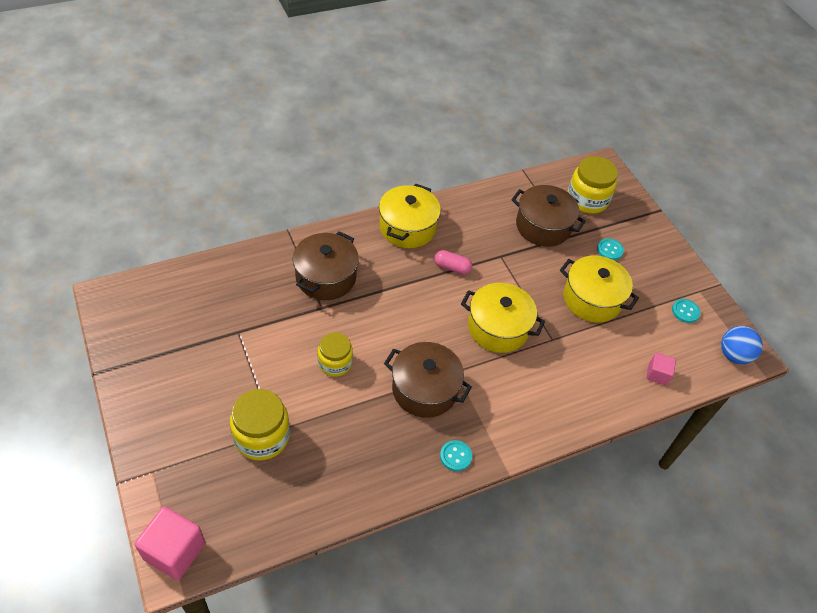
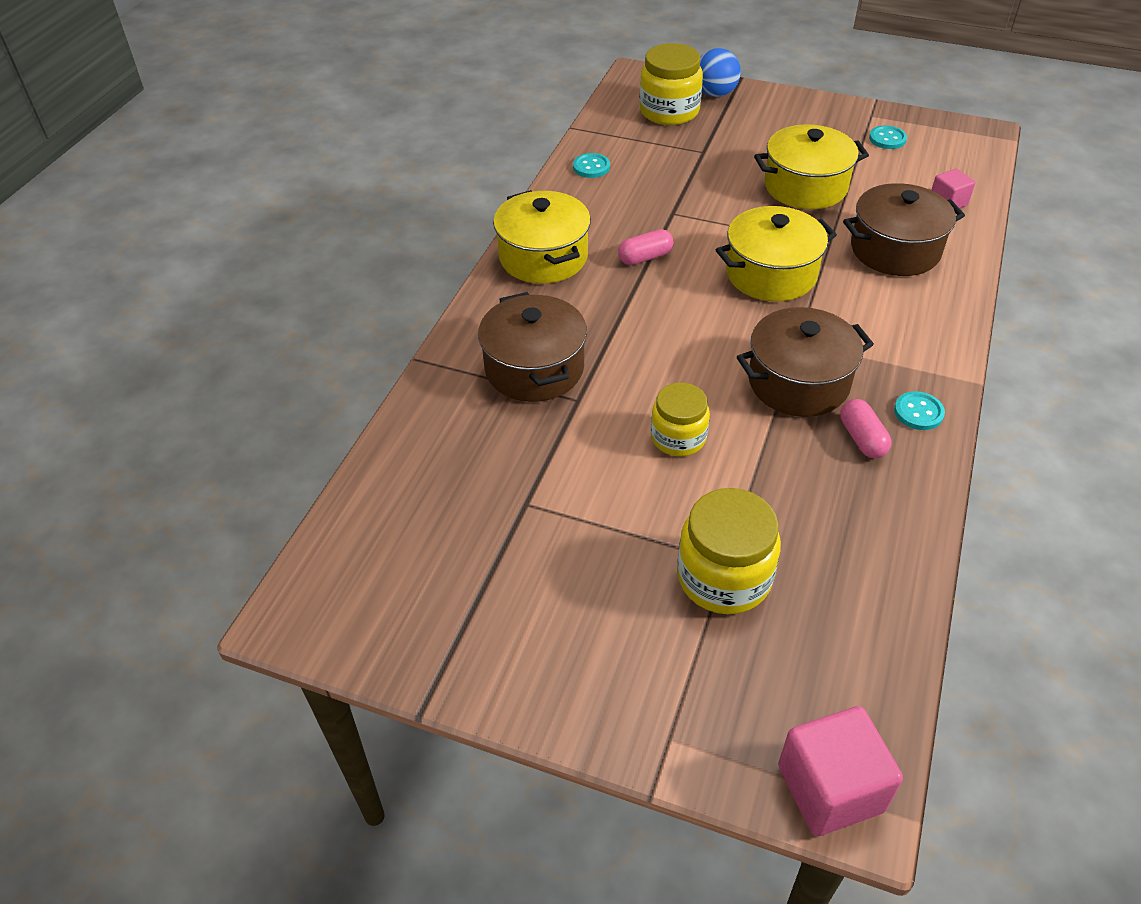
camera: 40 degrees left, 5 degrees down
(410, 441) = (862, 438): none -> pink capsule
(543, 226) = (668, 160): brown pot -> brown pot (895, 250)
(610, 250) = (754, 137): turquoise button -> turquoise button (591, 167)
(733, 355) = (971, 143): blue ball -> blue ball (715, 94)

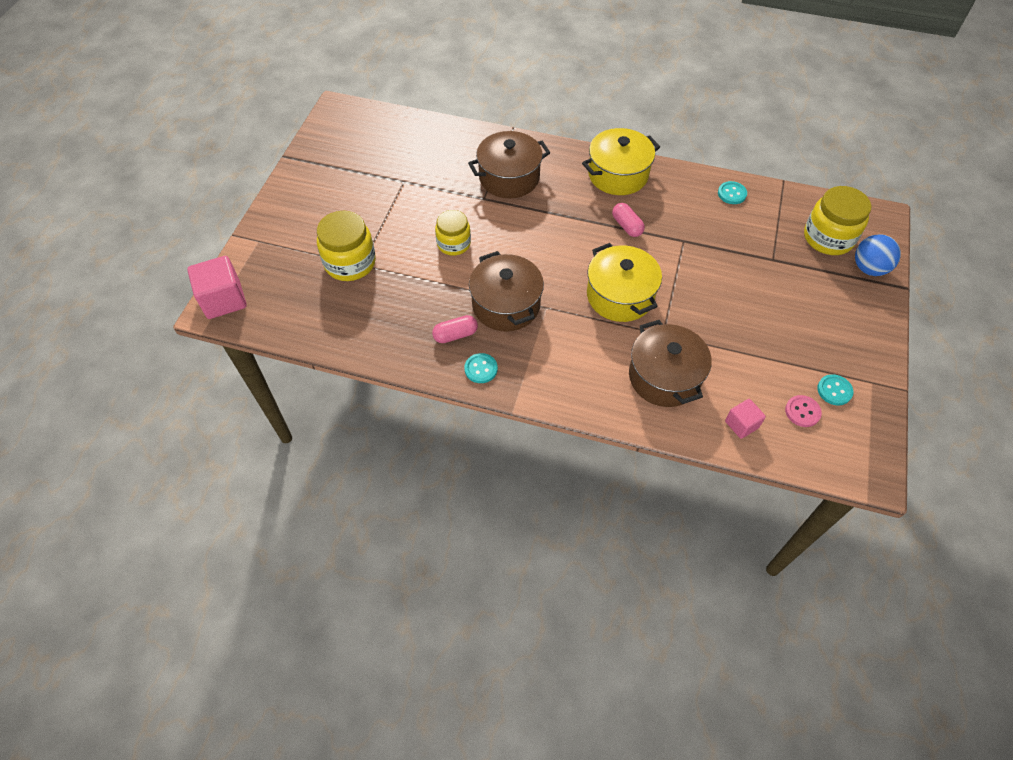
camera: 85 degrees right, 10 degrees up
(805, 186) = (740, 324): yellow pot -> none
(920, 162) = (802, 412): none -> pink button

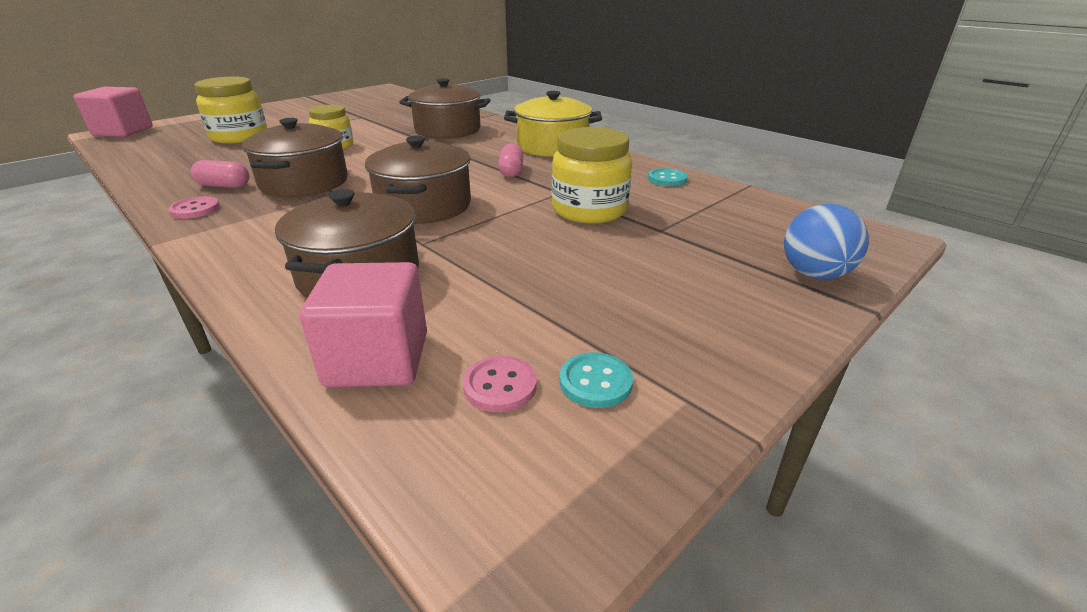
camera: 30 degrees right, 25 degrees down
(481, 369) = (195, 209): turquoise button -> pink button
(620, 296) = (424, 206): yellow pot -> brown pot
(741, 424) = (377, 359): pink cube -> pink cube, size x1.76
(828, 238) = (769, 234): yellow jar -> yellow jar (589, 210)

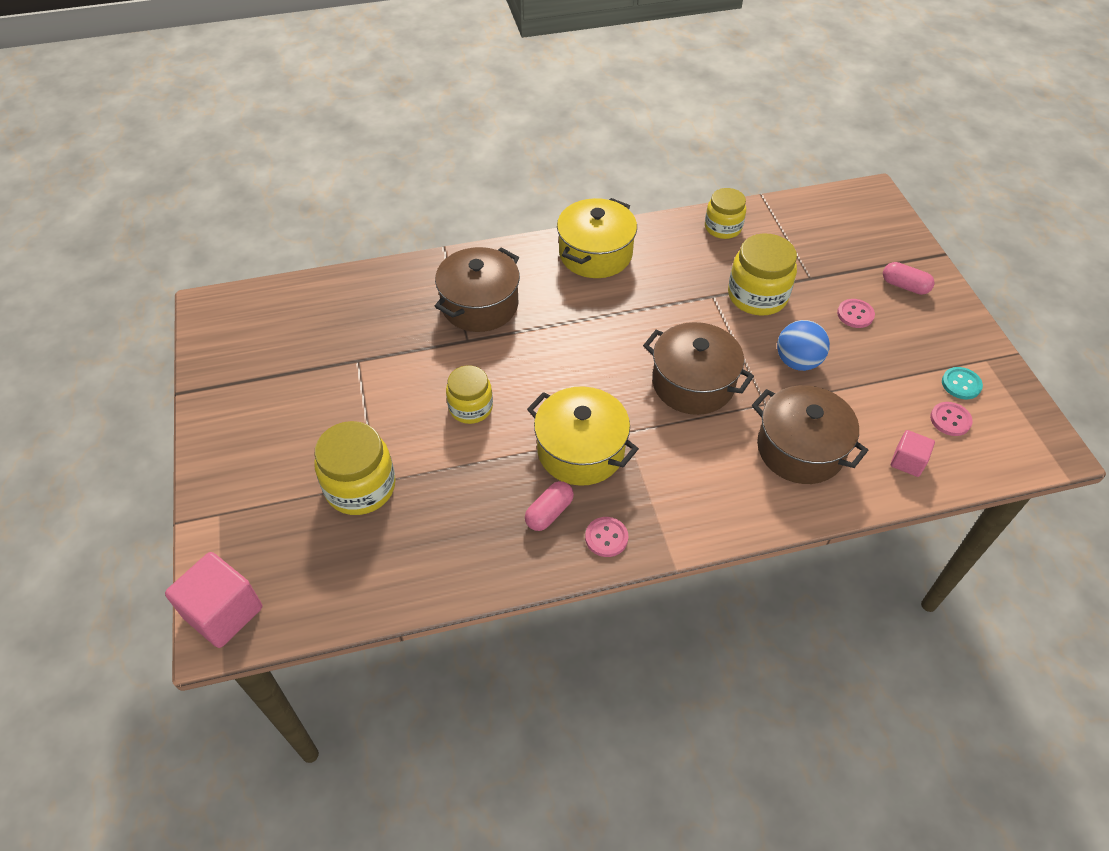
camera: 60 degrees left, 20 degrees up
(304, 182) = (580, 450): brown pot -> yellow pot
(377, 359) = (907, 462): pink cube -> pink cube, size x0.57
(511, 171) = (645, 305): pink capsule -> pink capsule (904, 286)
(636, 266) = (855, 314): none -> pink button
(667, 179) = (723, 227): turquoise button -> yellow jar
(814, 274) = (900, 249): blue ball -> blue ball (797, 361)

